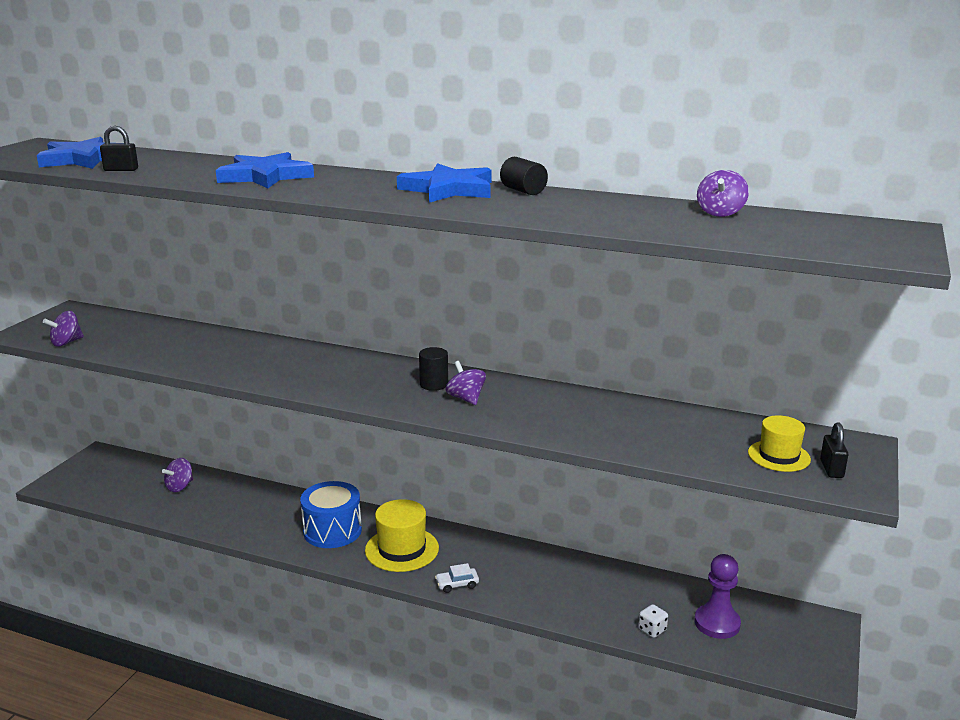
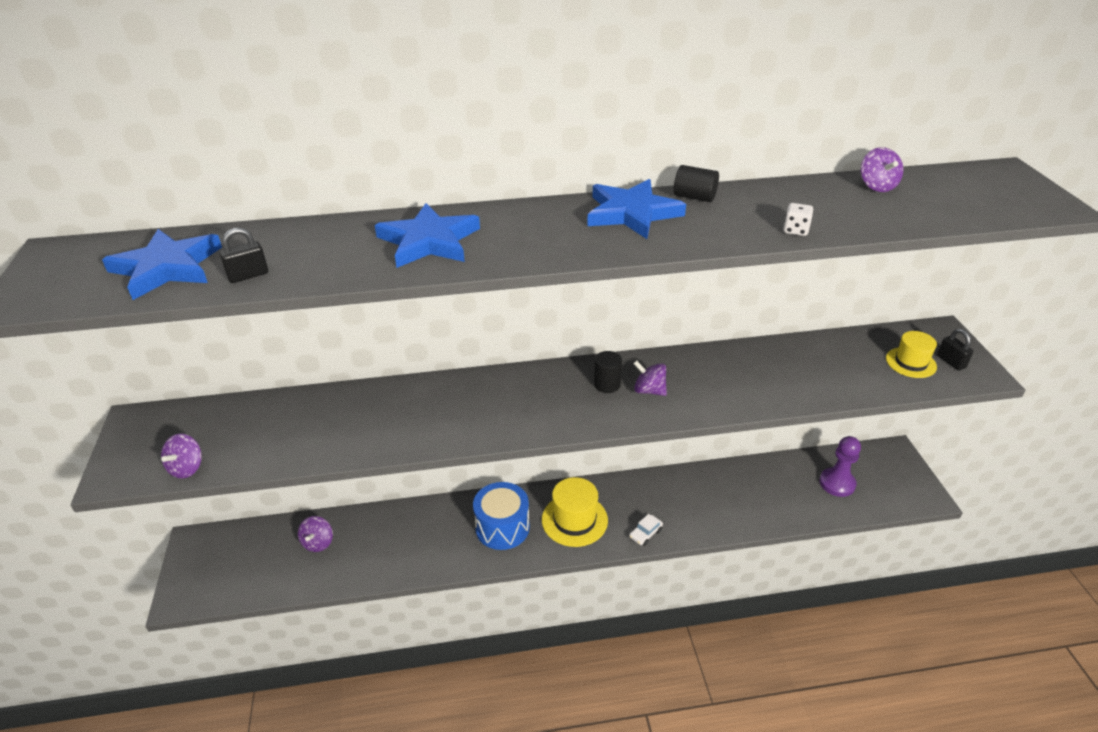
camera: 30 degrees left, 15 degrees up
(652, 630) = (805, 509): white dice -> white dice (795, 230)

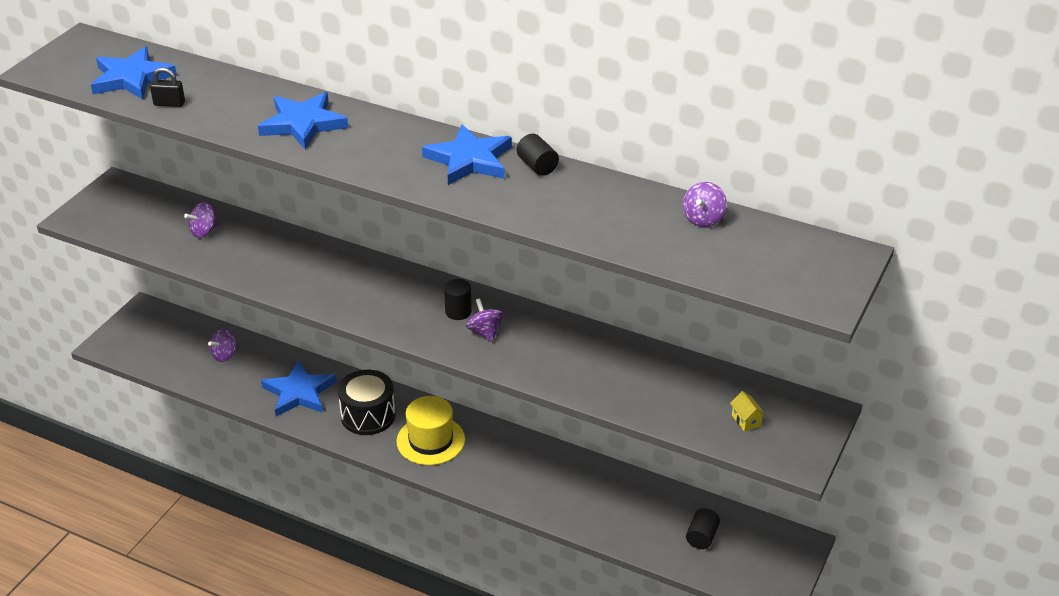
camera: 35 degrees right, 0 degrees up
(187, 468) = (118, 233): purple spinning top -> purple spinning top (204, 231)
(422, 540) = (299, 392): none -> blue star
(502, 527) = (368, 415): blue drum -> black drum
(645, 533) = (477, 482): white car -> none
(795, 230) = (567, 225): white dice -> none
(837, 483) = (701, 537): purple pawn -> black cylinder
(910, 362) = (746, 420): yellow hat -> yellow house
(951, 362) = (786, 438): black padlock -> none

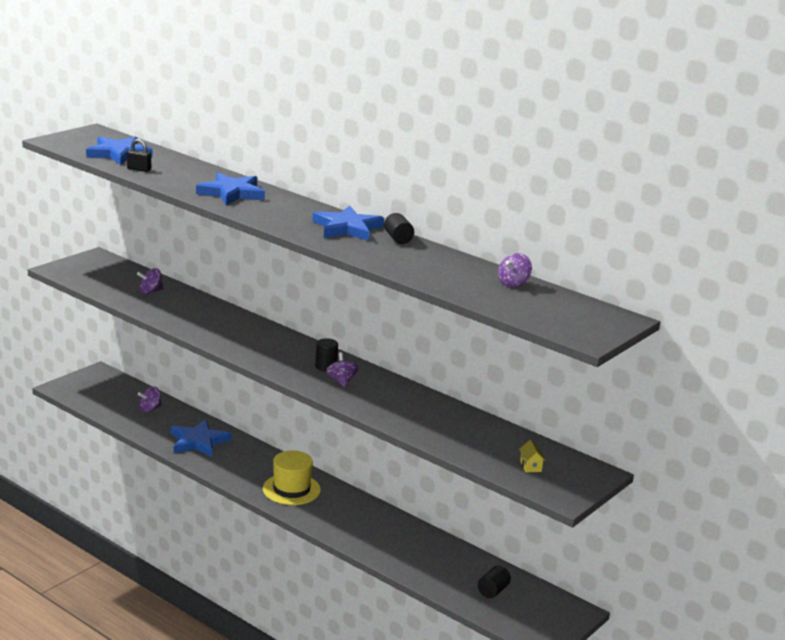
camera: 10 degrees right, 15 degrees down
(368, 415) = (247, 465): black drum -> none

